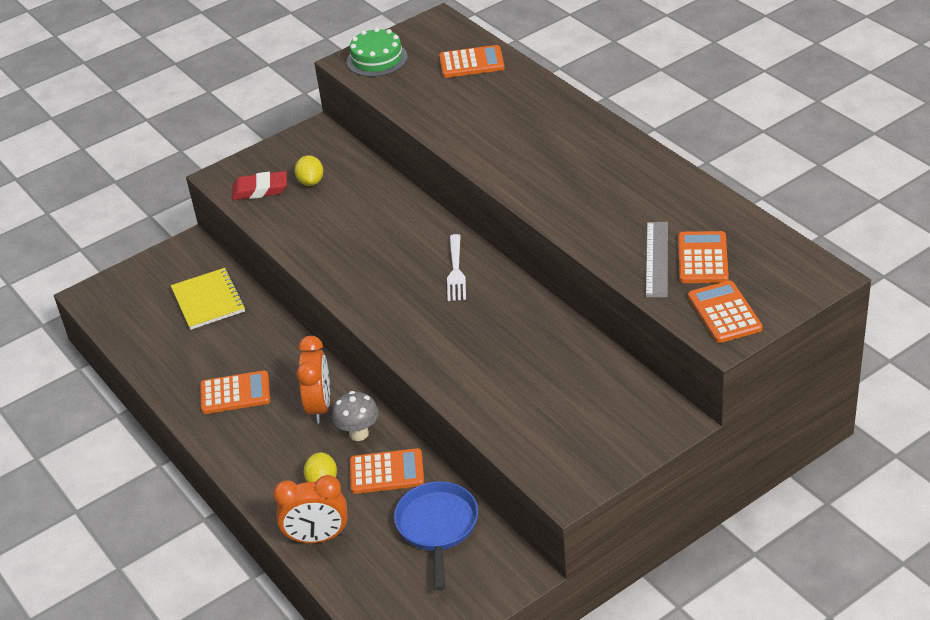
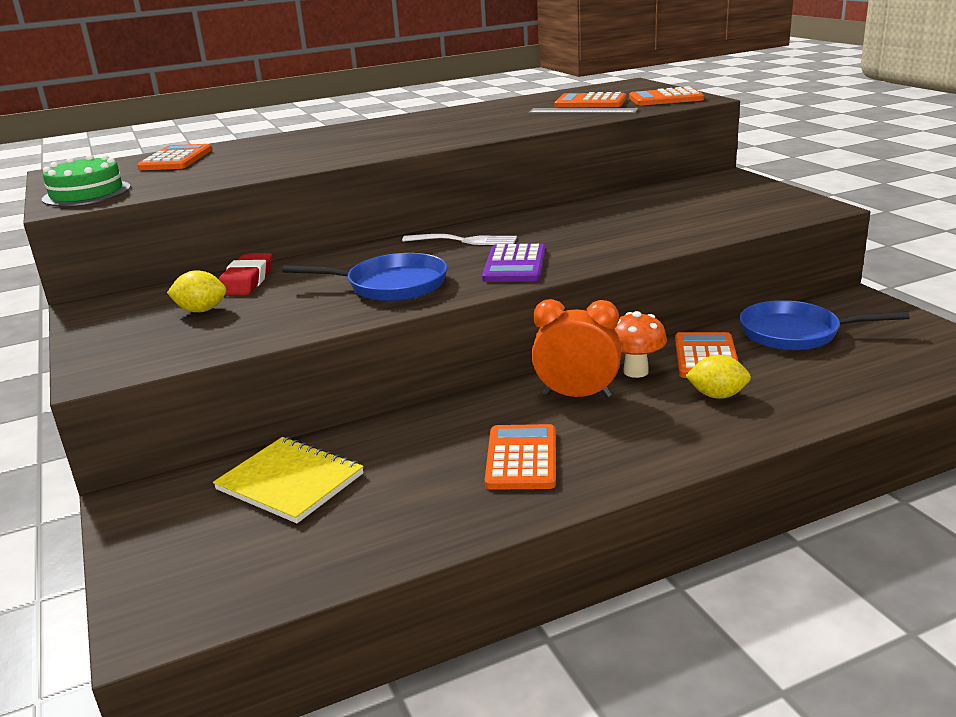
camera: 80 degrees left, 15 degrees down
(208, 301) = (290, 482): yellow notebook -> yellow notebook turned 45 degrees clockwise
(260, 190) = (174, 343): red eraser -> red eraser (247, 281)
(317, 538) = (817, 400): orange clock -> none
(356, 256) = (390, 285): none -> blue pan
(359, 434) = (636, 371): grey mushroom -> orange mushroom
(400, 310) = (514, 265): none -> purple calculator

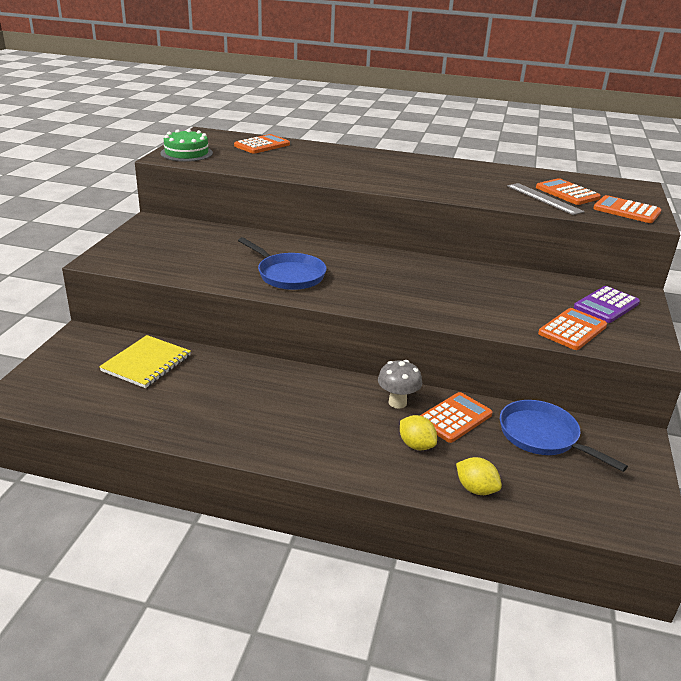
camera: 35 degrees right, 5 degrees up
(201, 310) = (187, 246): yellow lemon -> yellow lemon (476, 489)
(247, 281) = (233, 238): red eraser -> none
(290, 482) = (146, 363): yellow notebook -> yellow notebook turned 45 degrees clockwise
(465, 241) = (376, 264): white fork -> none
(514, 265) = (371, 294): purple calculator -> purple calculator (606, 305)
(522, 458) = (256, 415): orange calculator -> orange calculator (572, 330)
(577, 395) = (341, 397): orange clock -> none
(636, 371) = (397, 402): orange mushroom -> grey mushroom

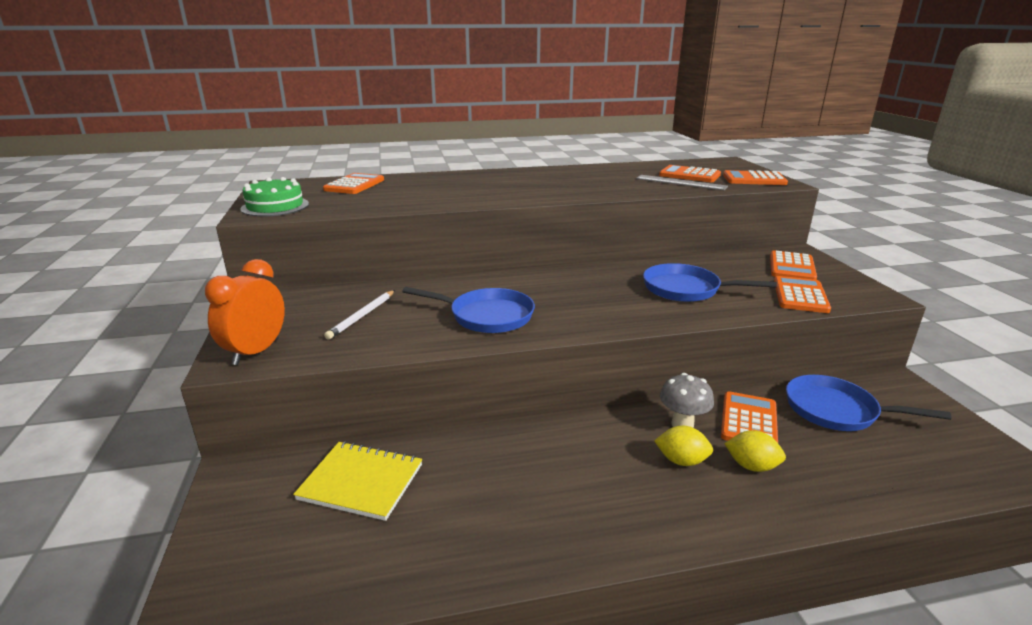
camera: 25 degrees left, 5 degrees down
(119, 258) = (256, 352): none -> orange clock
(146, 363) = (361, 482): yellow notebook -> yellow notebook turned 75 degrees counterclockwise
(204, 252) = (362, 316): none -> white pencil
(474, 297) = (686, 289): none -> blue pan
(476, 489) = (856, 493): yellow lemon -> yellow lemon (681, 461)
(606, 305) = (791, 267): purple calculator -> orange calculator

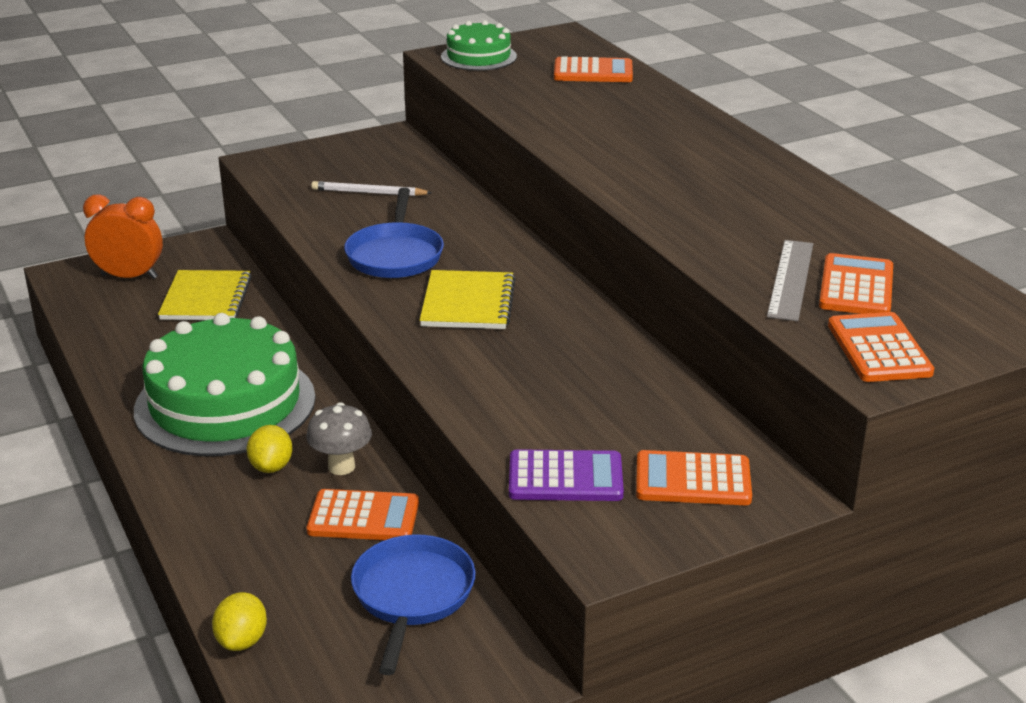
camera: 75 degrees right, 5 degrees up
(256, 352) = (280, 166): orange clock -> orange clock (129, 276)
(574, 481) = (225, 403): none -> green cake
(577, 299) = (468, 303): none -> yellow notebook
(686, 289) = (540, 379): blue pan -> none
(751, 466) = (272, 515): yellow lemon -> yellow lemon (242, 641)
(800, 295) = (565, 478): orange calculator -> purple calculator

